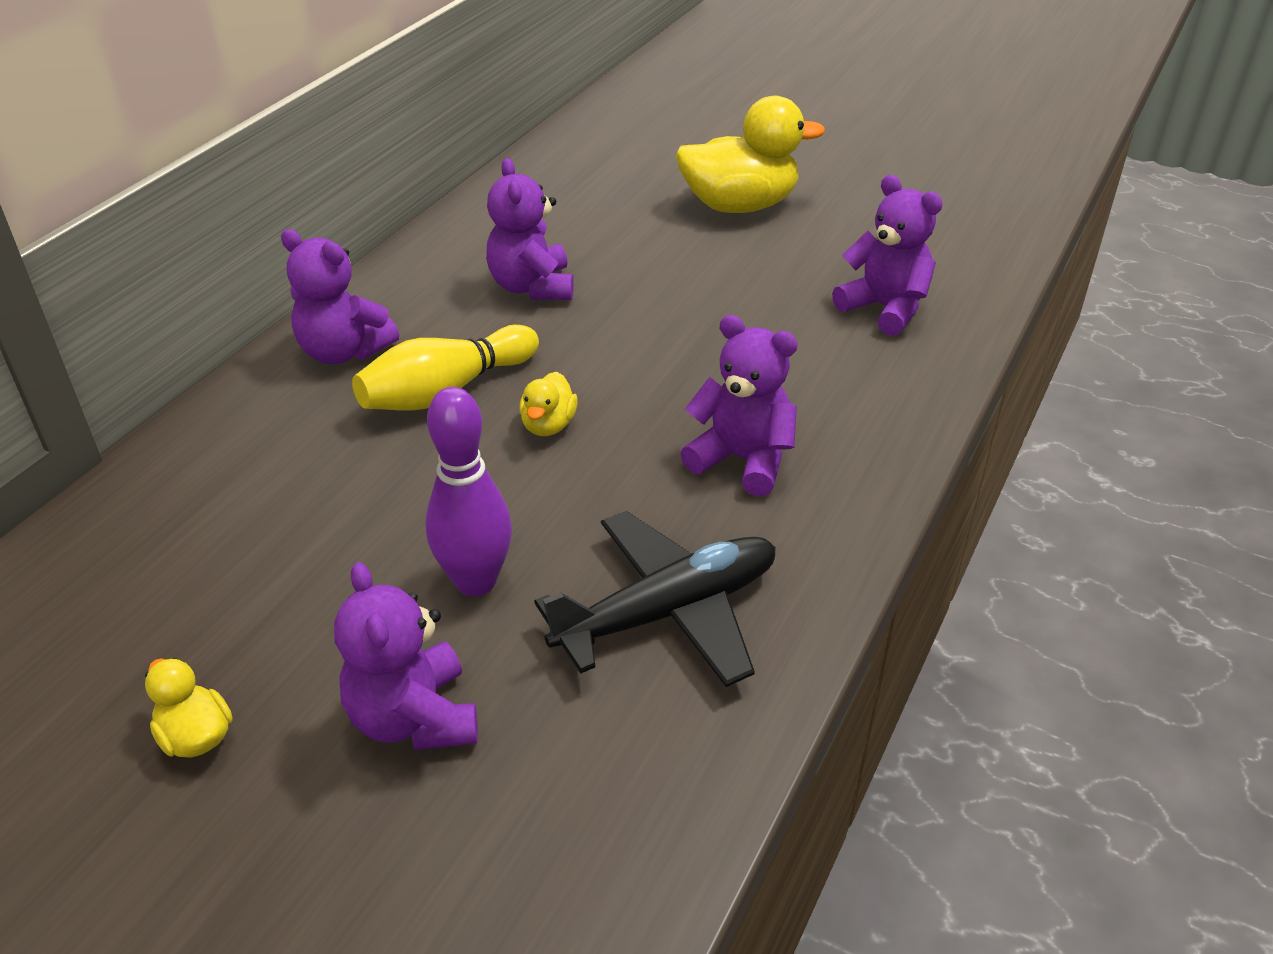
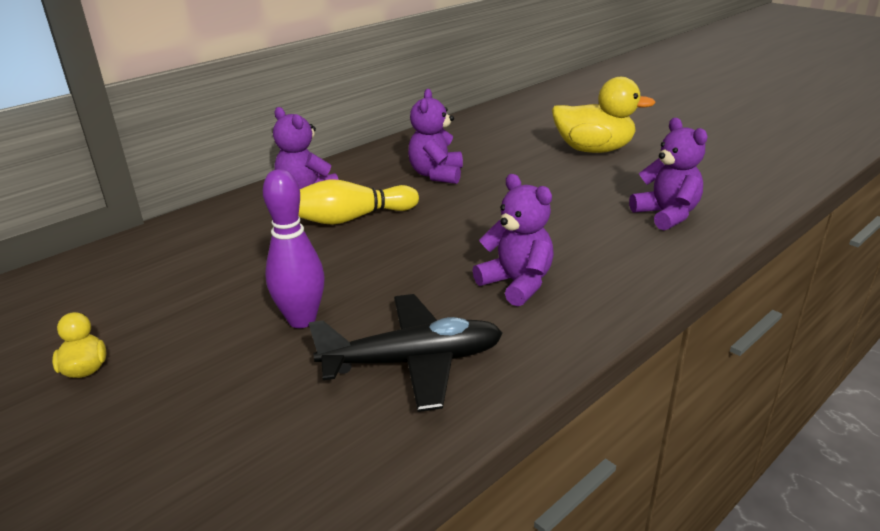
camera: 20 degrees right, 10 degrees down
(414, 718) = (213, 388): purple teddy bear -> none
(548, 425) = (401, 245): yellow duck -> none

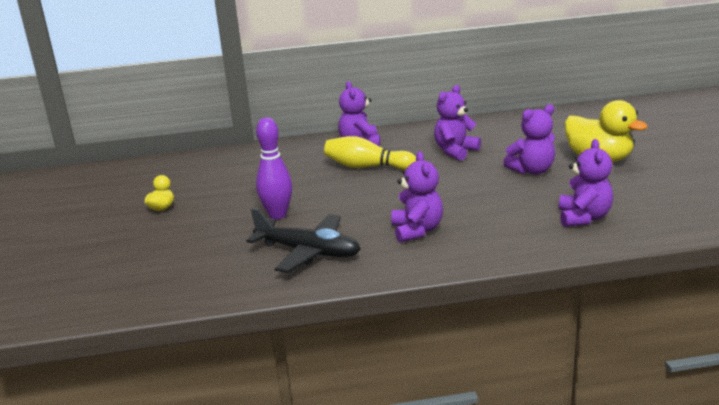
camera: 35 degrees right, 5 degrees down
(546, 177) = (532, 170): none -> purple teddy bear

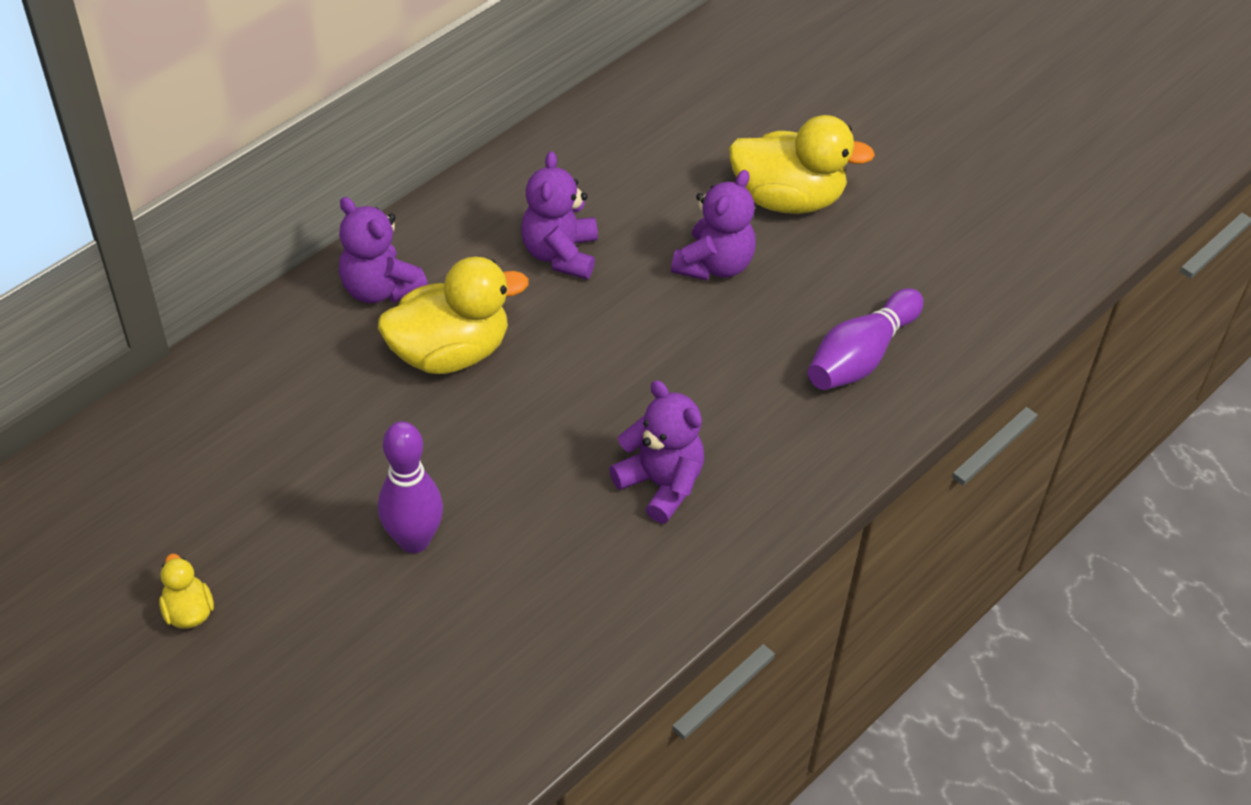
camera: 40 degrees left, 25 degrees up
(308, 252) = (545, 605): black plane -> none
(367, 167) = (450, 352): yellow bowling pin -> yellow duck
(583, 218) = (861, 356): purple teddy bear -> purple bowling pin

